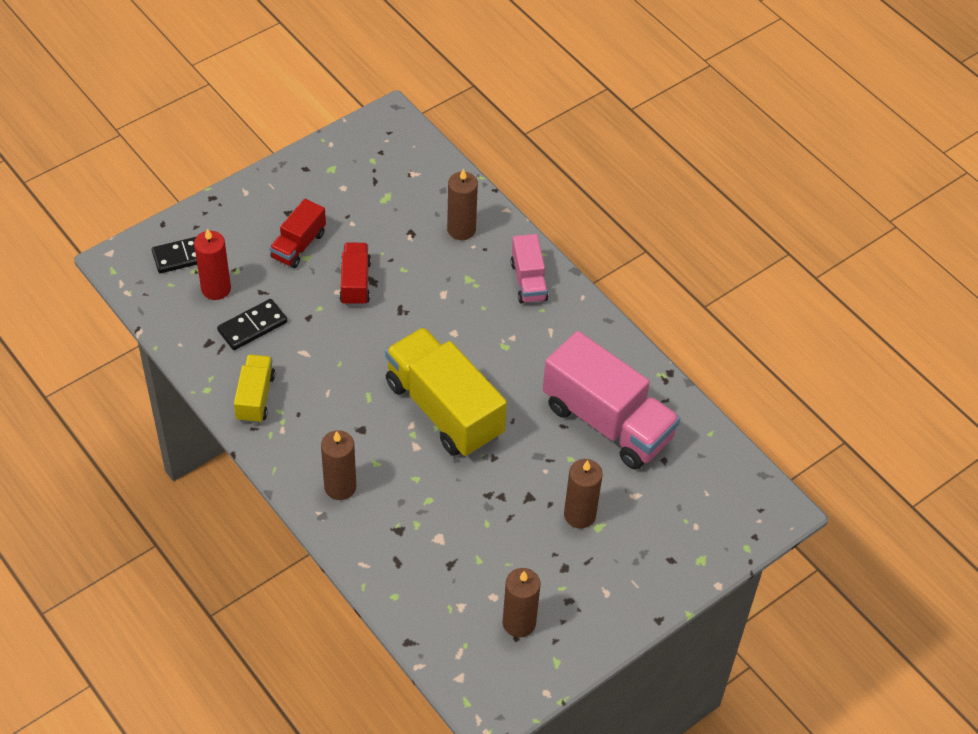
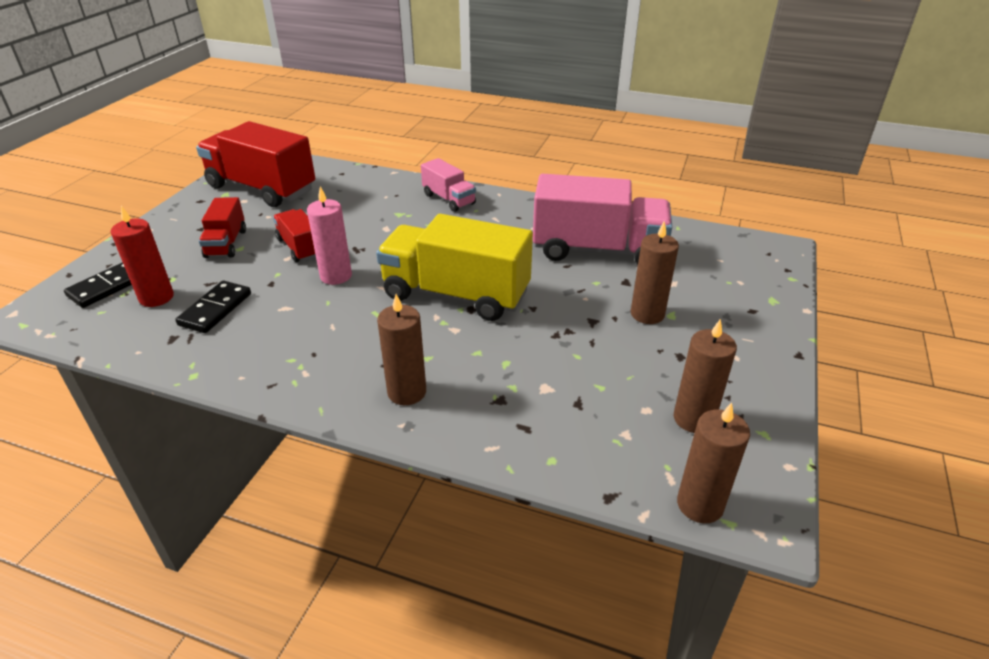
camera: 30 degrees left, 15 degrees down
(255, 397) = (255, 360): yellow truck -> none
(363, 336) = (336, 276): none -> pink candle
(368, 176) = (262, 188): none -> red truck
(461, 229) = (367, 191): brown candle -> brown candle (700, 505)

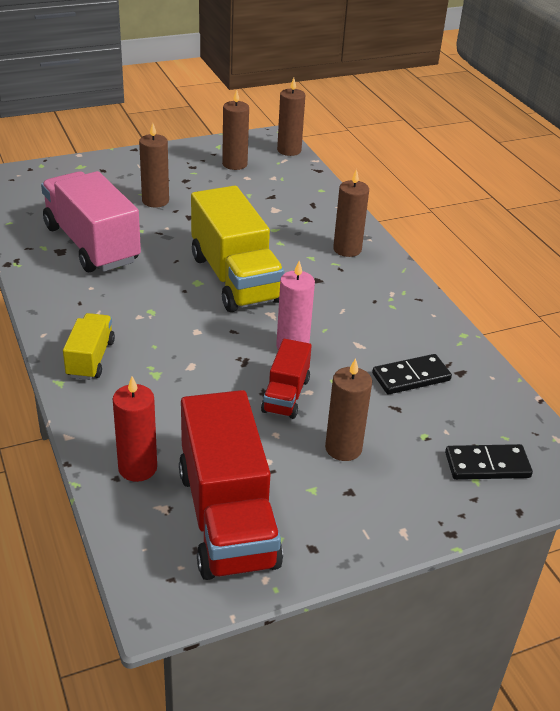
camera: 135 degrees left, 0 degrees up
(156, 297) = (450, 421): red candle -> red candle (137, 468)
(226, 243) = (343, 448): red truck -> brown candle
(449, 199) = (90, 359): pink truck -> yellow truck

